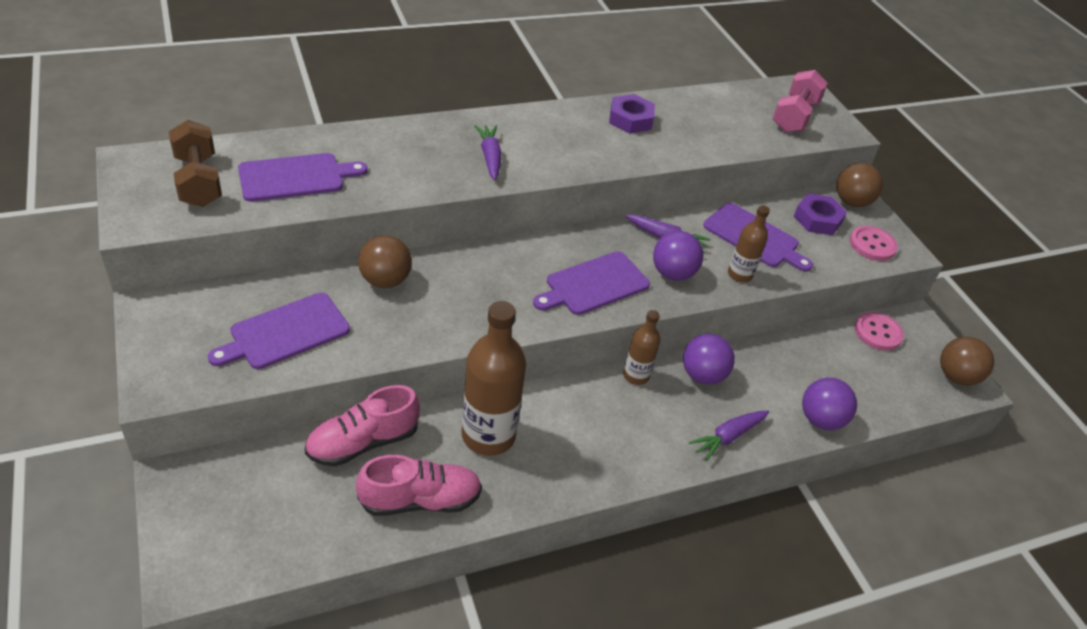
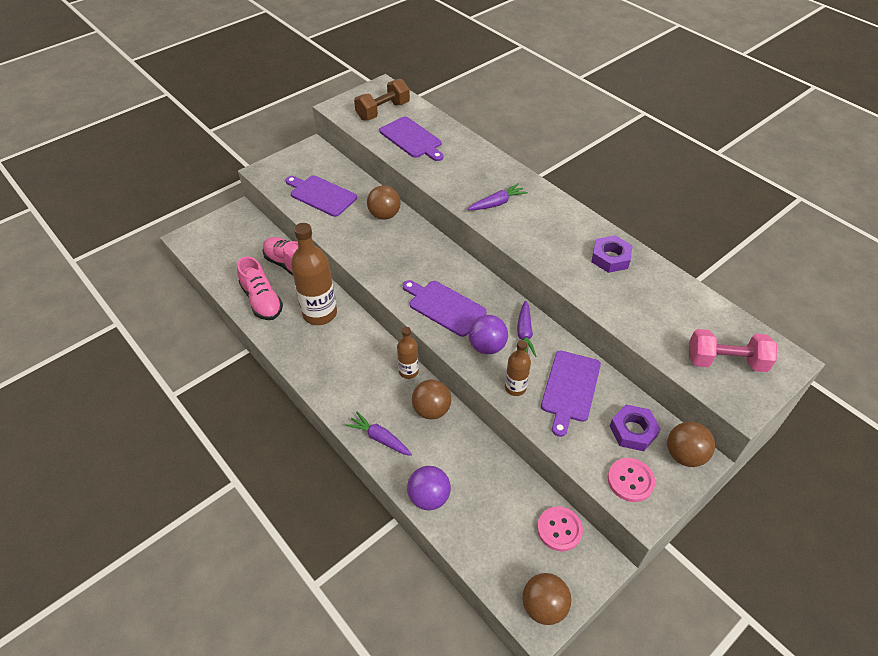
camera: 75 degrees right, 5 degrees up
(702, 375) = (431, 410): purple ball -> brown ball

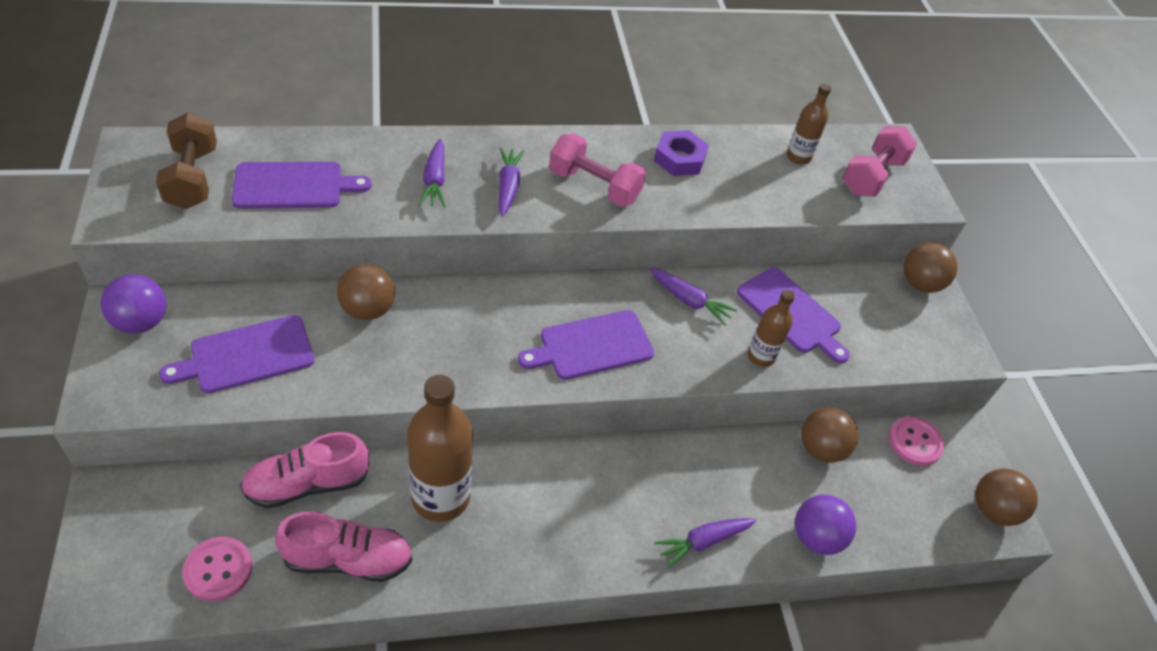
camera: 65 degrees left, 0 degrees up
(408, 371) = (621, 452): brown bottle -> brown bottle (798, 157)
(431, 410) = (696, 463): brown ball -> brown ball (820, 449)
(469, 177) = (434, 181): none -> purple carrot
(487, 346) = (684, 344): purple ball -> purple ball (141, 322)
(539, 234) = (594, 186): none -> pink dumbbell
(630, 480) = (928, 341): pink button -> pink button (218, 570)
(633, 431) = (872, 301): purple nut -> none

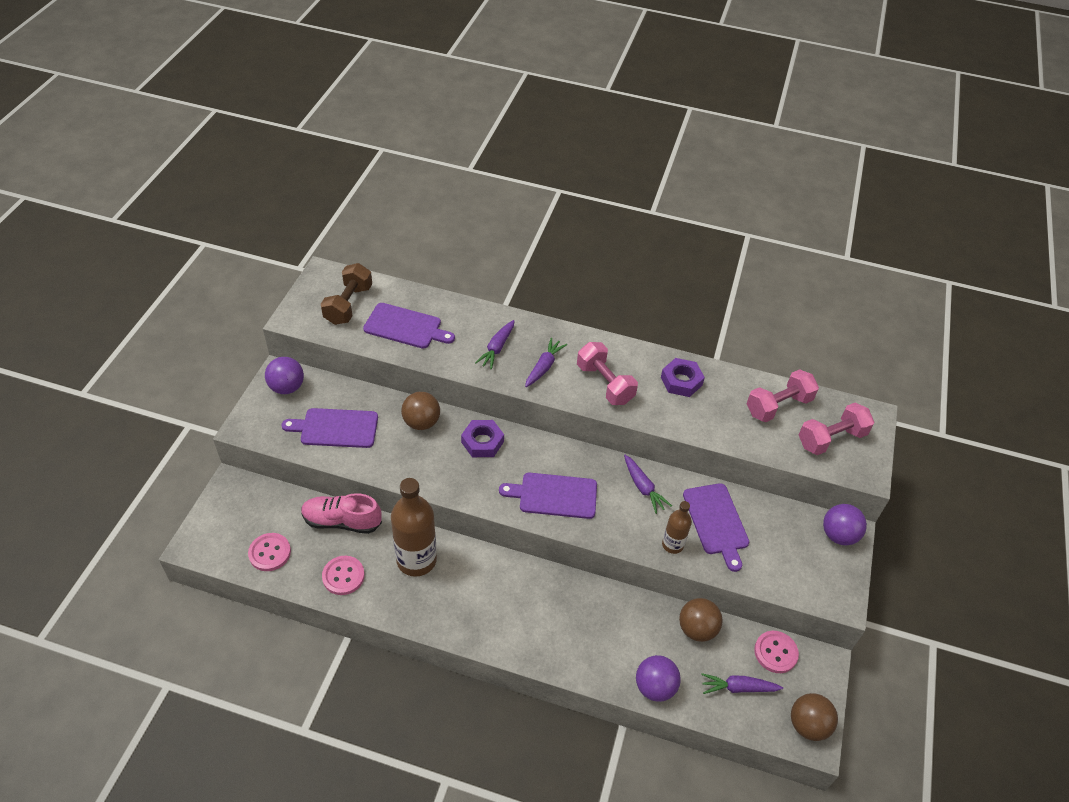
camera: 30 degrees right, 0 degrees up
(348, 559) = (343, 576): pink shoe -> pink button
(464, 309) = (482, 442): none -> purple nut
(703, 542) = (571, 656): purple carrot -> purple carrot (738, 688)
(798, 157) = (778, 406): brown bottle -> pink dumbbell
(920, 284) = (838, 535): brown ball -> purple ball

